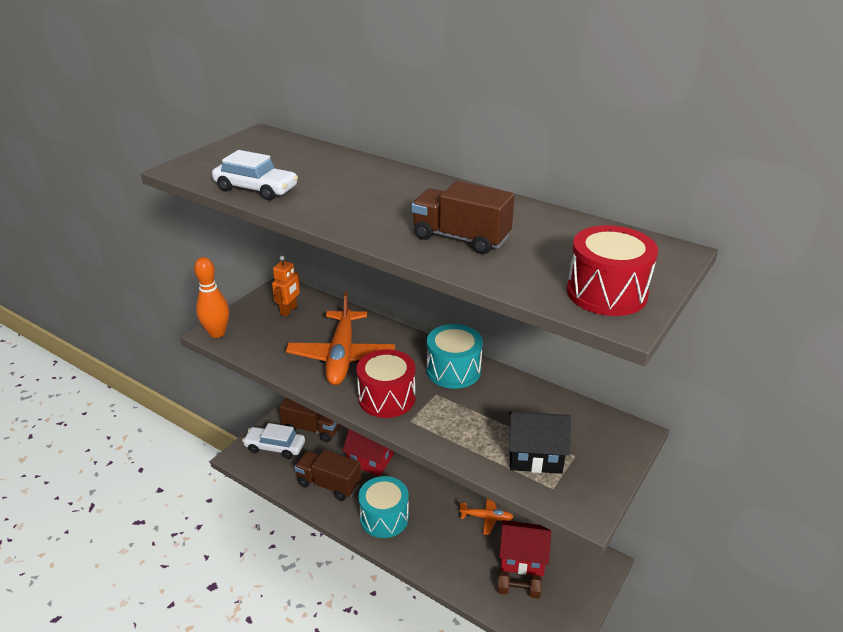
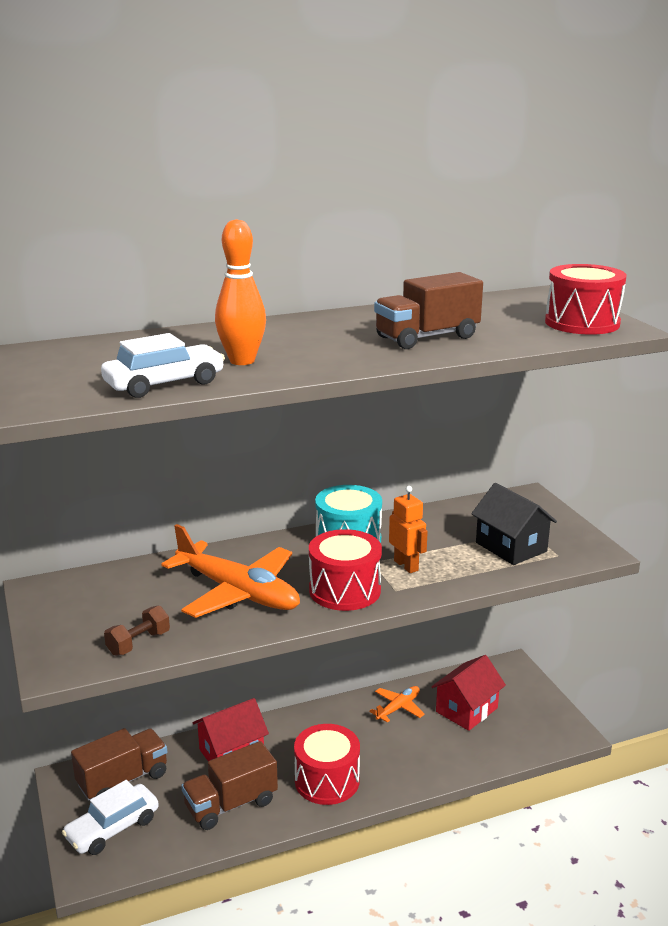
camera: 55 degrees left, 10 degrees down
(217, 333) = (61, 665): orange bowling pin -> orange bowling pin (242, 361)
(289, 310) = (96, 598): orange robot -> orange robot (406, 565)
(384, 517) = (327, 780): turquoise drum -> red drum
(518, 591) = (500, 731): brown dumbbell -> brown dumbbell (138, 643)
(535, 455) = (511, 547): black house -> black house turned 75 degrees counterclockwise

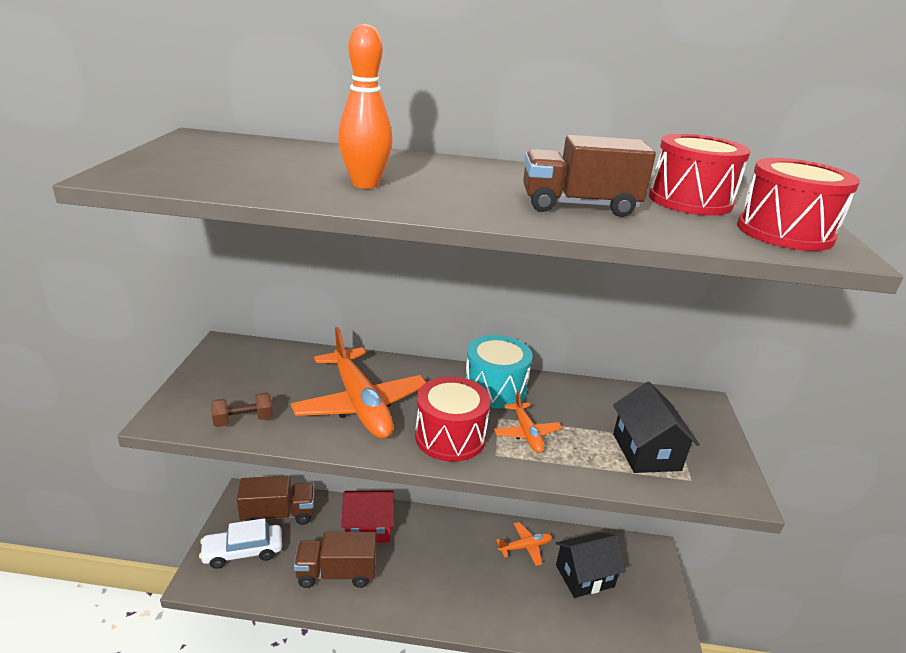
camera: 25 degrees right, 5 degrees up
(164, 384) = (264, 186): white car -> none
(327, 780) = (423, 588): red drum -> red drum (689, 201)
(406, 565) = (526, 433): orange robot -> orange plane
(466, 710) = (584, 576): red house -> black house

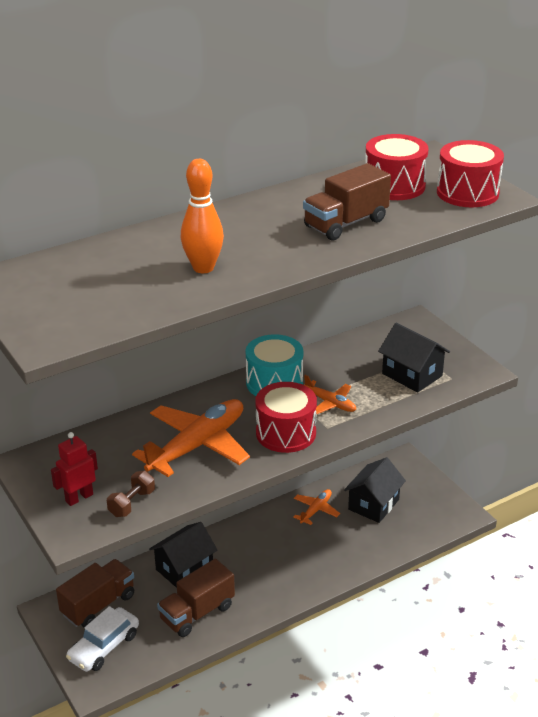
camera: 35 degrees left, 5 degrees up
(216, 392) = (79, 497): none -> red robot
(360, 404) = (197, 445): orange plane -> orange plane turned 75 degrees counterclockwise
(368, 527) = (184, 569): red house -> black house

